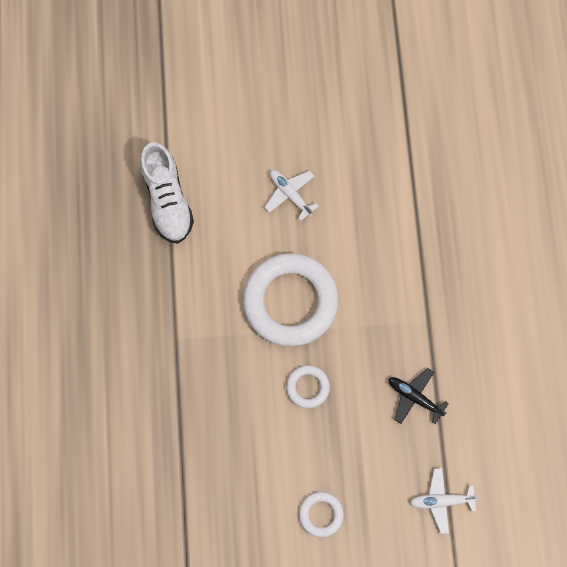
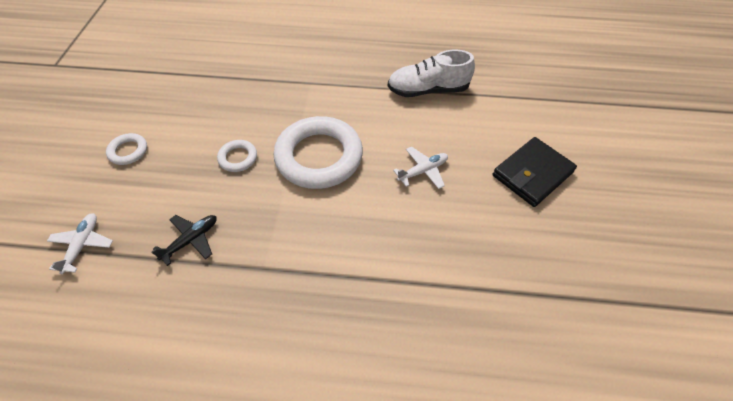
camera: 100 degrees right, 20 degrees down
(274, 92) = (532, 174): none -> black wallet

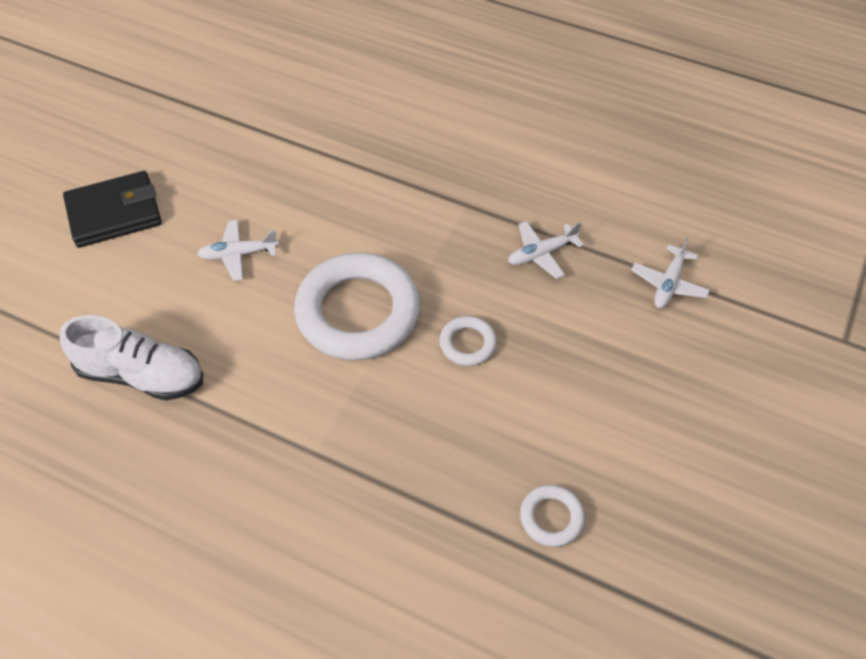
camera: 160 degrees left, 0 degrees up
(128, 151) = (625, 403): white ring -> white ring (551, 518)
(191, 240) = (541, 254): black plane -> white plane

